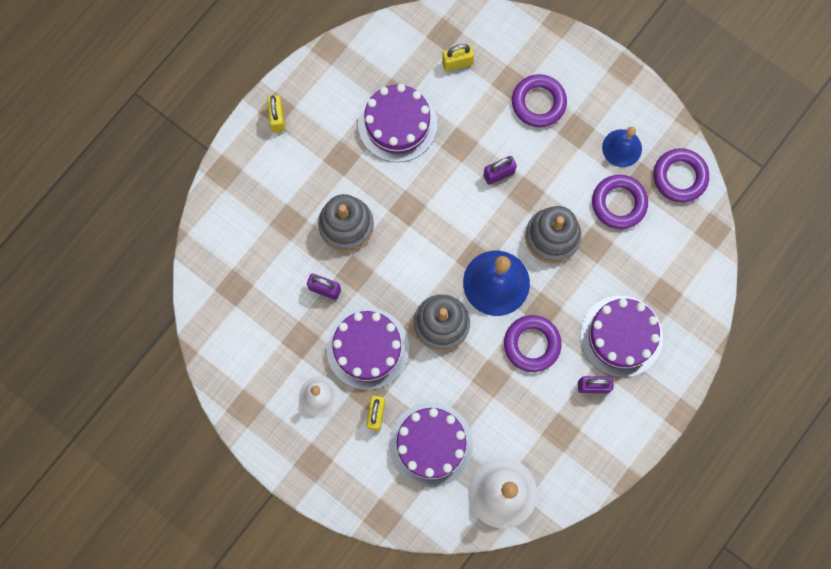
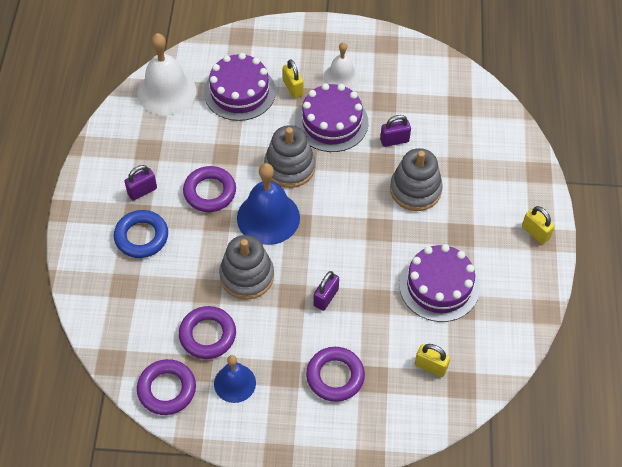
camera: 145 degrees right, 20 degrees down
(457, 63) = (430, 366): yellow padlock -> yellow padlock turned 75 degrees clockwise
(621, 336) = (141, 237): purple cake -> blue ring

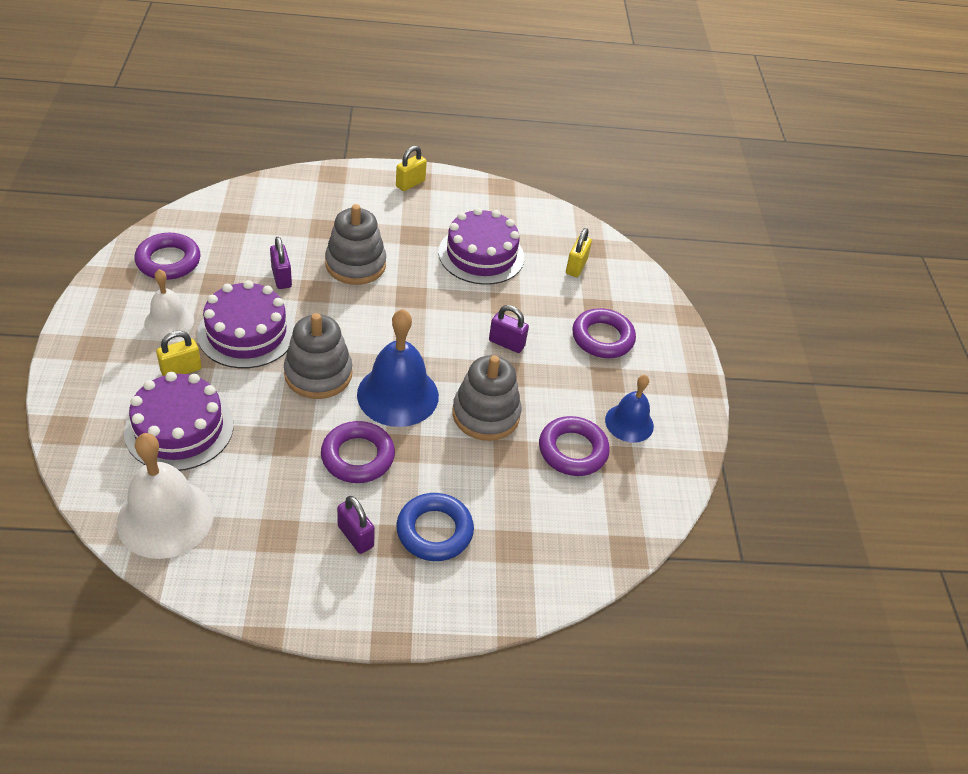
camera: 100 degrees left, 10 degrees down
(167, 389) = (652, 487): purple ring -> purple ring (168, 261)

